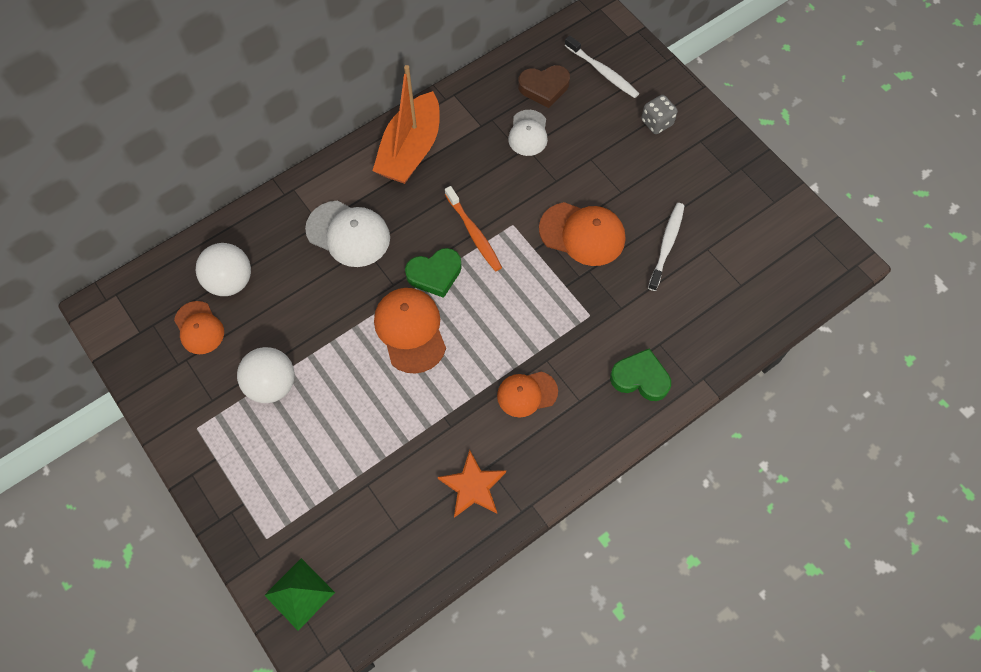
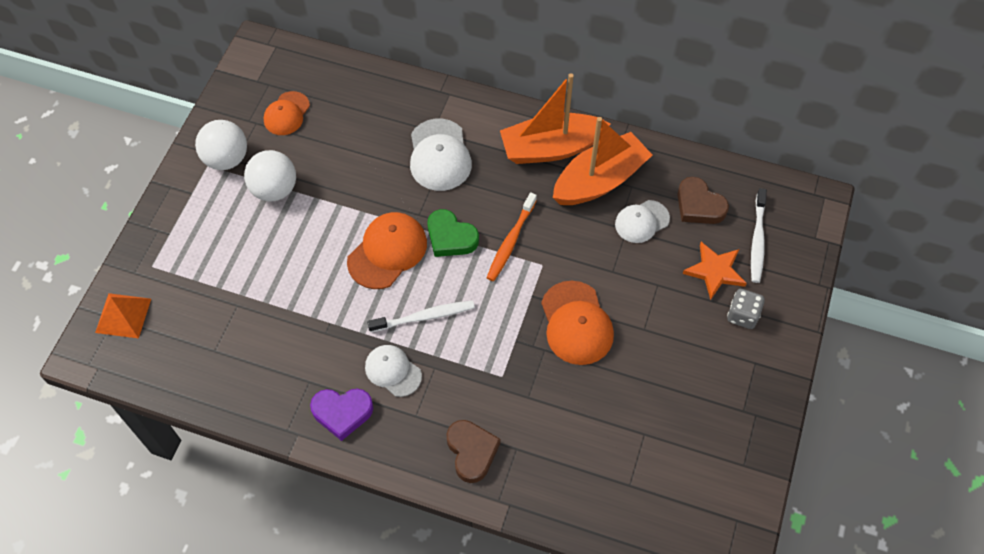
camera: 55 degrees right, 5 degrees down
(230, 281) = (339, 107): white ball -> white ball (226, 159)
(299, 593) = (123, 315): green pyramid -> orange pyramid
(468, 137) = (600, 180): none -> orange boat
(473, 486) = (284, 380): orange star -> orange star (715, 271)
(526, 394) = (393, 371): orange cap -> white cap
(537, 456) = (342, 413): none -> purple heart
(640, 378) = (471, 452): green heart -> brown heart
(666, 245) = (619, 397): white toothbrush -> white toothbrush (424, 317)

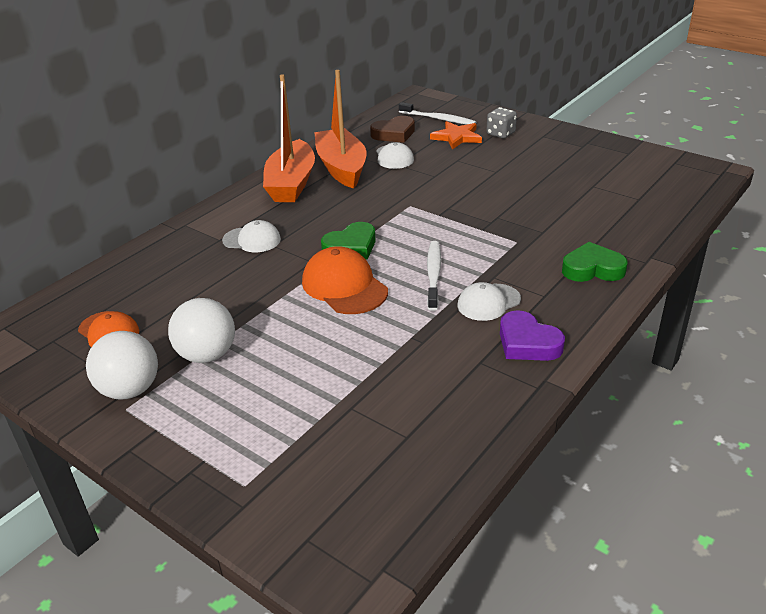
camera: 70 degrees left, 25 degrees down
(123, 315) = (308, 527): orange pyramid -> none
(342, 413) = (527, 343): purple heart -> purple heart turned 120 degrees clockwise
(439, 155) = (252, 240): white cap -> white cap, size x0.65
(471, 452) = (592, 269): brown heart -> green heart
(511, 241) = (376, 216): orange toothbrush -> none
(576, 323) = (477, 198): orange cap -> none

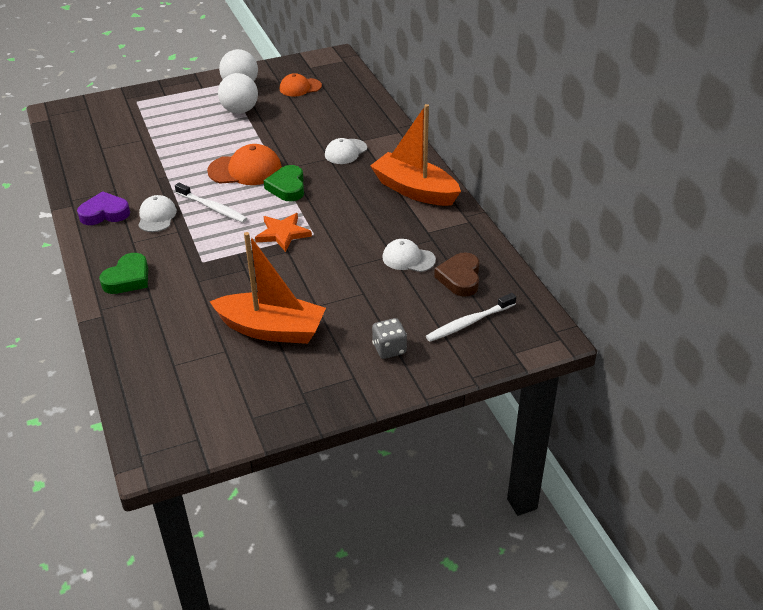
camera: 120 degrees right, 5 degrees up
(341, 168) = (417, 223): orange boat -> orange boat (272, 329)
(457, 137) = (411, 315): orange star -> orange star (283, 234)

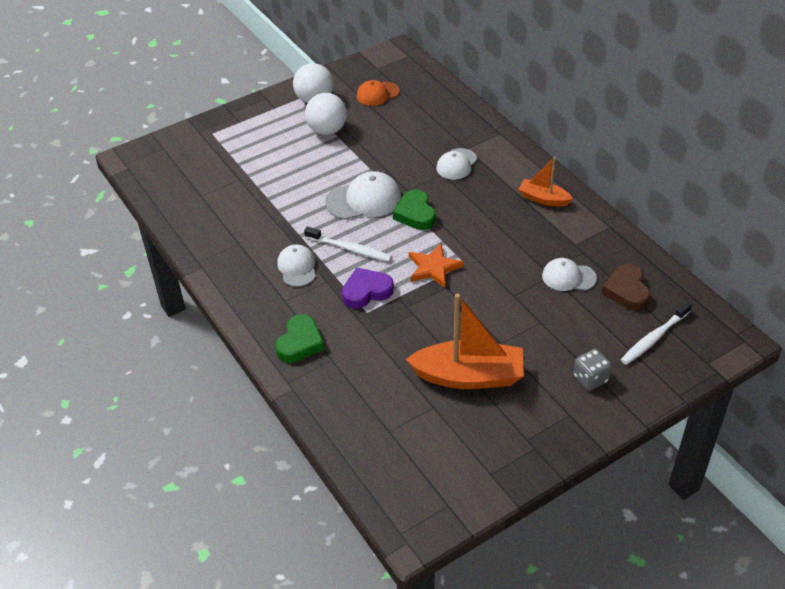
camera: 10 degrees left, 5 degrees up
(104, 213) = (241, 272): purple heart -> purple heart (366, 291)
(245, 170) = (364, 200): orange cap -> white cap
(414, 190) = (543, 199): orange boat -> orange boat, size x0.55

